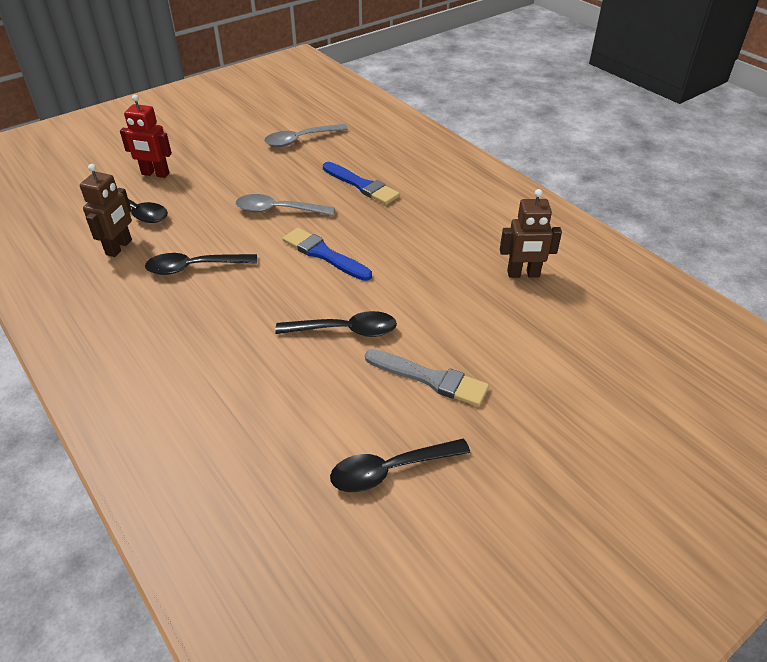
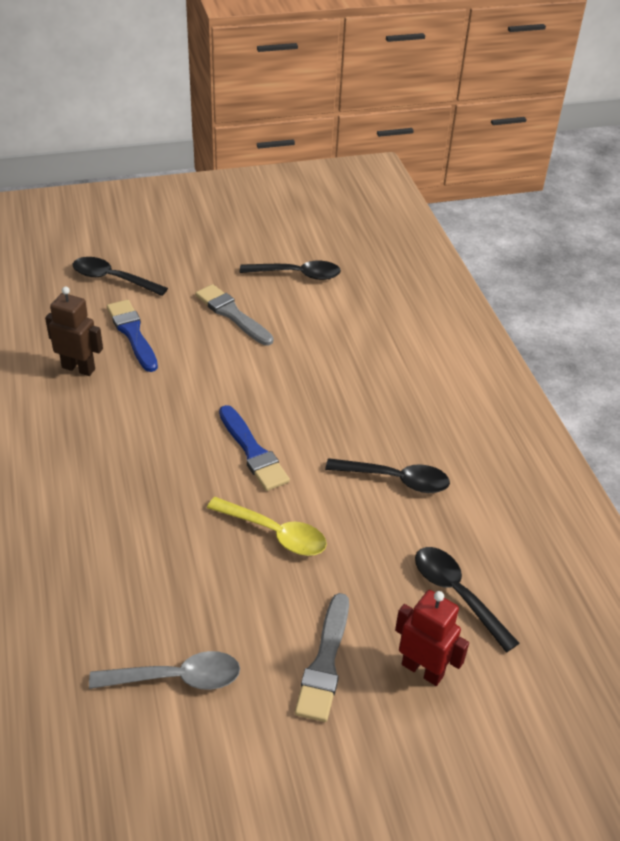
camera: 160 degrees left, 0 degrees up
(119, 247) = (478, 536): brown robot -> none
(217, 163) = (325, 663): none -> grey brush
(278, 210) = (275, 533): grey spoon -> yellow spoon
(345, 330) = (276, 369): black spoon -> black spoon (113, 279)
(362, 185) = (148, 541): blue brush -> blue brush (132, 333)

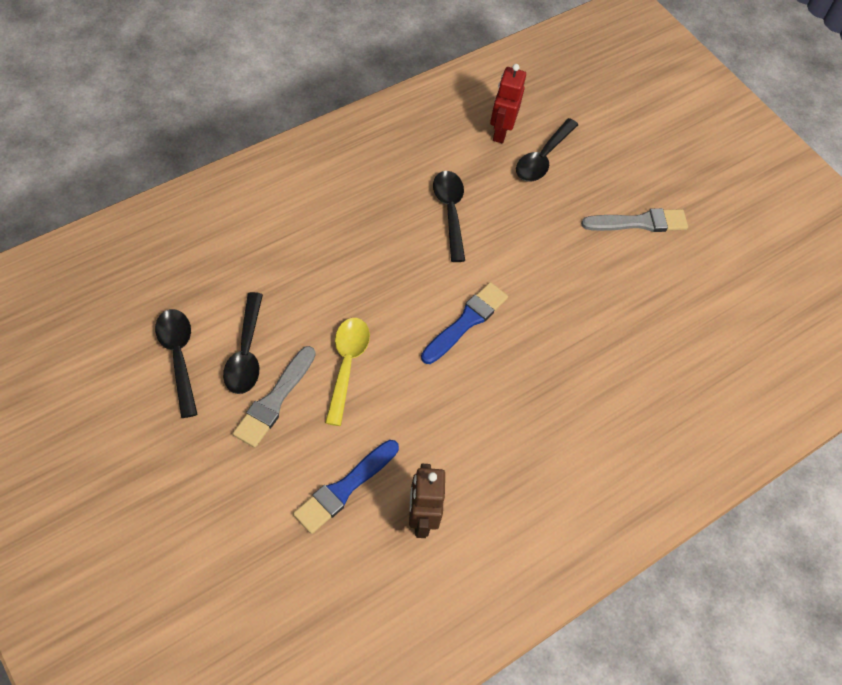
camera: 115 degrees left, 15 degrees up
(113, 279) = (251, 553): black spoon -> black spoon (246, 353)
(176, 678) = (700, 306): grey spoon -> none
(275, 533) = (546, 281): yellow spoon -> yellow spoon (346, 365)
(422, 669) = (614, 168): red robot -> red robot (500, 132)

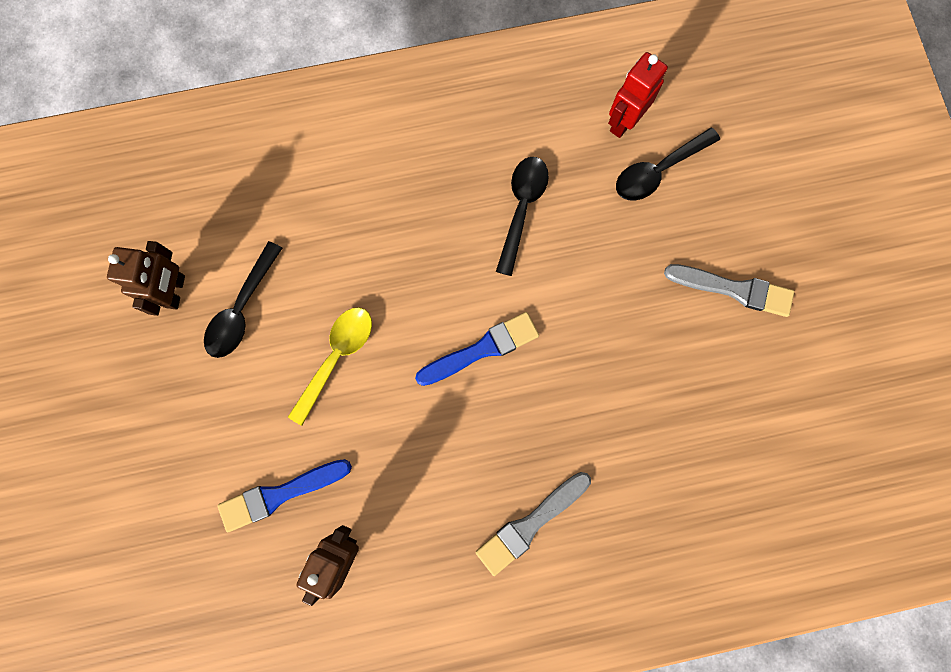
camera: 30 degrees right, 20 degrees up
(178, 357) = (175, 291): black spoon -> brown robot
(274, 400) = (250, 372): grey brush -> grey brush (530, 524)

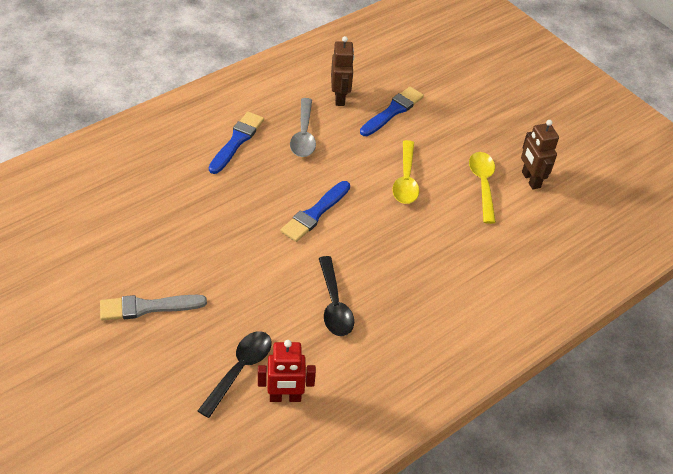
camera: 150 degrees right, 30 degrees down
(242, 309) = (482, 184): black spoon -> yellow spoon
(431, 497) = (303, 135): none -> grey spoon
(530, 524) = (237, 141): grey brush -> blue brush
(623, 122) = (285, 397): red robot -> red robot turned 75 degrees clockwise

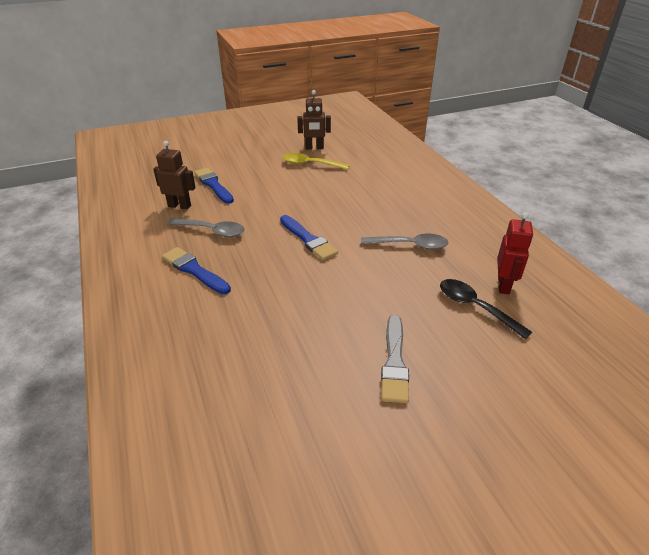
camera: 70 degrees left, 10 degrees down
(334, 304) = (410, 245): black spoon -> grey spoon
(406, 180) = (291, 192): yellow spoon -> none

